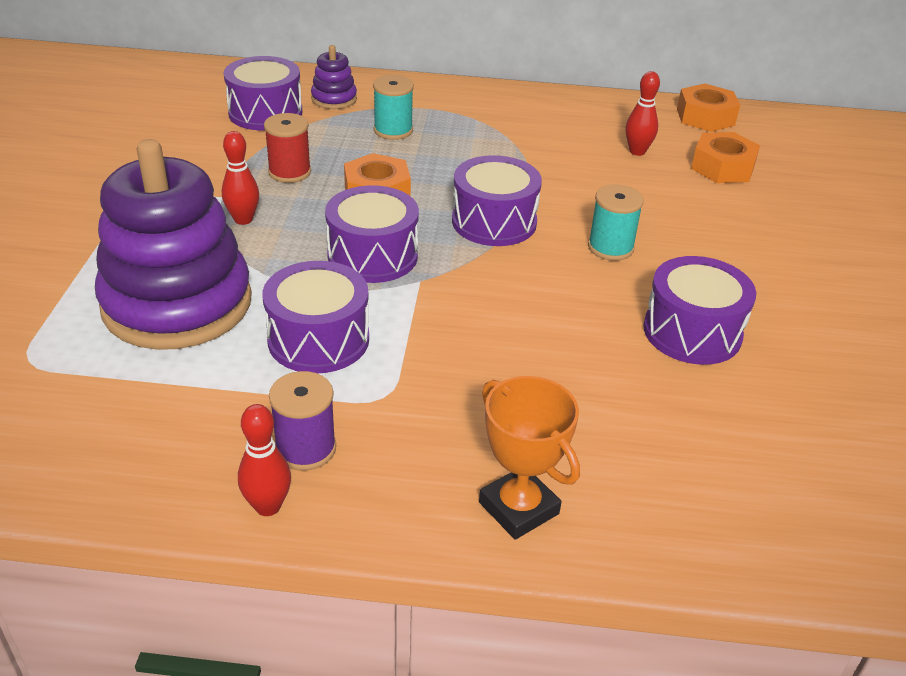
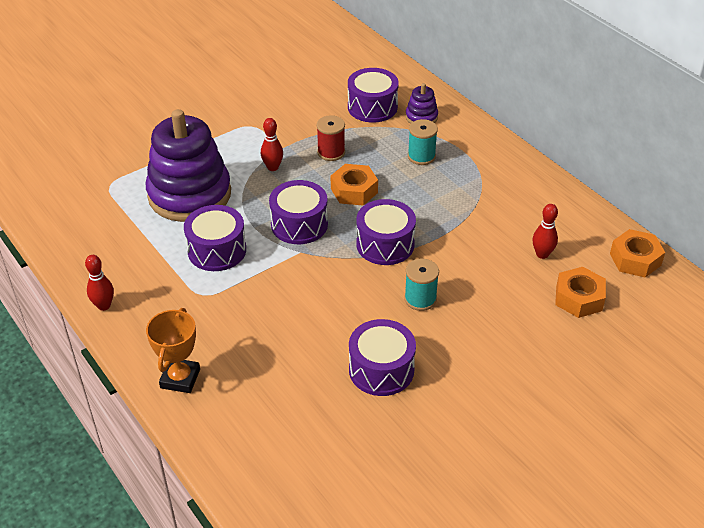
camera: 50 degrees right, 5 degrees up
(305, 448) = (146, 294): purple spool -> none

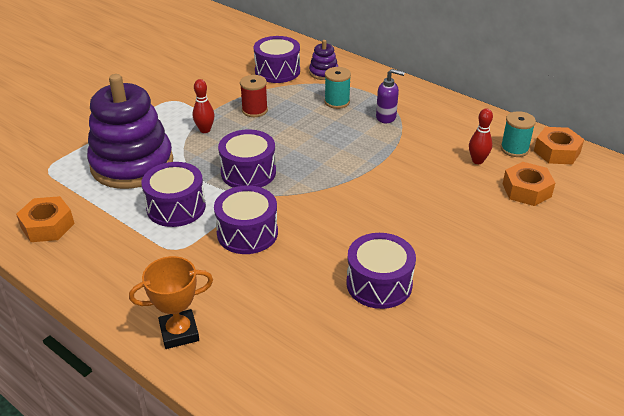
camera: 15 degrees left, 5 degrees down
(104, 306) = (74, 278): red bowling pin -> none
(180, 378) = (179, 332): orange trophy -> orange trophy turned 75 degrees clockwise
(354, 190) = (288, 137): orange nut -> orange nut (47, 226)
(385, 244) = (335, 176): purple drum -> purple drum (247, 233)
(420, 299) = (388, 215): turquoise spool -> turquoise spool (514, 149)
(466, 184) = (386, 117): none -> purple soap dispenser

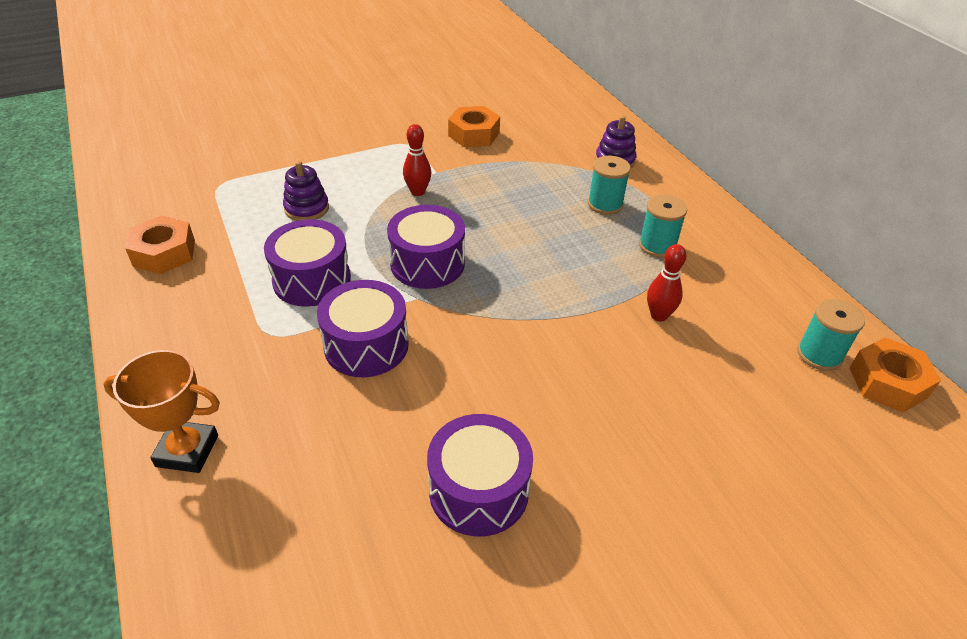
camera: 25 degrees right, 5 degrees up
(132, 164) = (307, 208): purple stacking toy -> purple stacking toy, size x0.43
(254, 110) = (494, 185): red spool -> none
(277, 71) = (558, 142): purple drum -> none
(386, 117) = (657, 246): purple soap dispenser -> turquoise spool
(477, 161) = (749, 353): red bowling pin -> red bowling pin (659, 315)
(526, 190) = (798, 428): orange nut -> orange nut (474, 134)

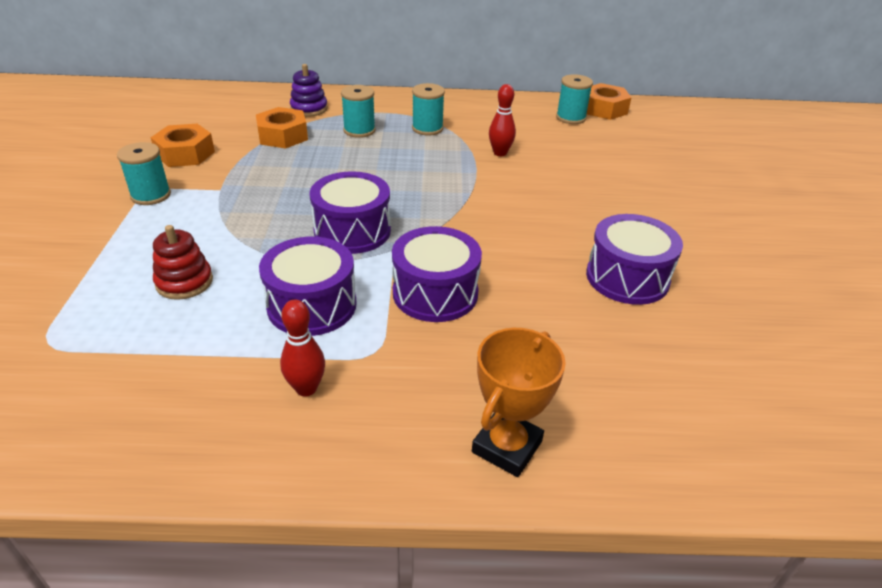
camera: 65 degrees left, 5 degrees down
(164, 253) = (143, 418): orange nut -> orange nut (283, 136)
(307, 208) = (184, 282): purple stacking toy -> red stacking toy
(403, 146) = (151, 195): none -> turquoise spool
(418, 192) = (239, 207): red bowling pin -> red bowling pin (306, 388)

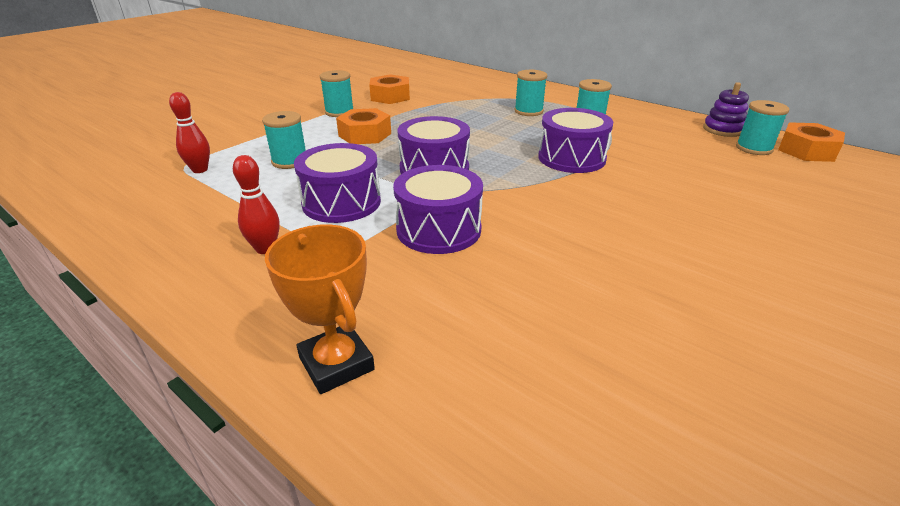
camera: 40 degrees right, 5 degrees down
(184, 282) = (290, 161): red stacking toy -> turquoise spool
(283, 136) = (467, 101): orange nut -> orange nut (365, 134)
(309, 109) = (508, 91): purple stacking toy -> purple stacking toy (723, 129)
(500, 153) = (636, 155): red bowling pin -> red bowling pin (200, 170)
(506, 446) = (336, 363): orange trophy -> orange trophy turned 75 degrees clockwise
(627, 277) = (645, 292): purple drum -> purple drum (571, 158)

